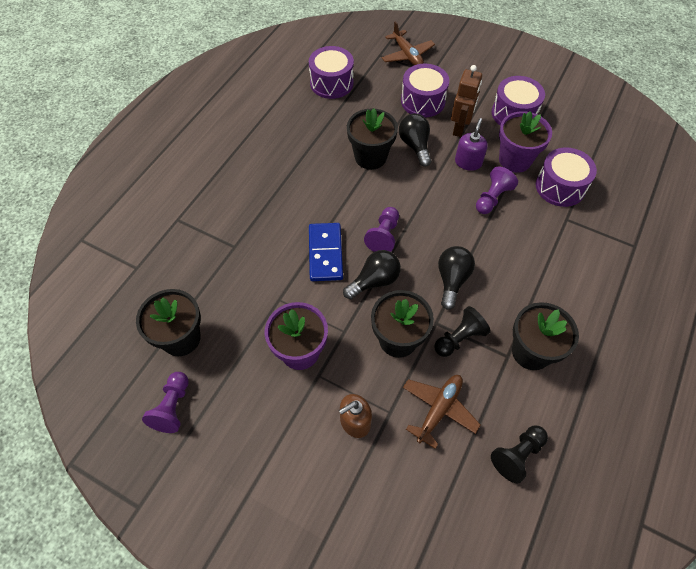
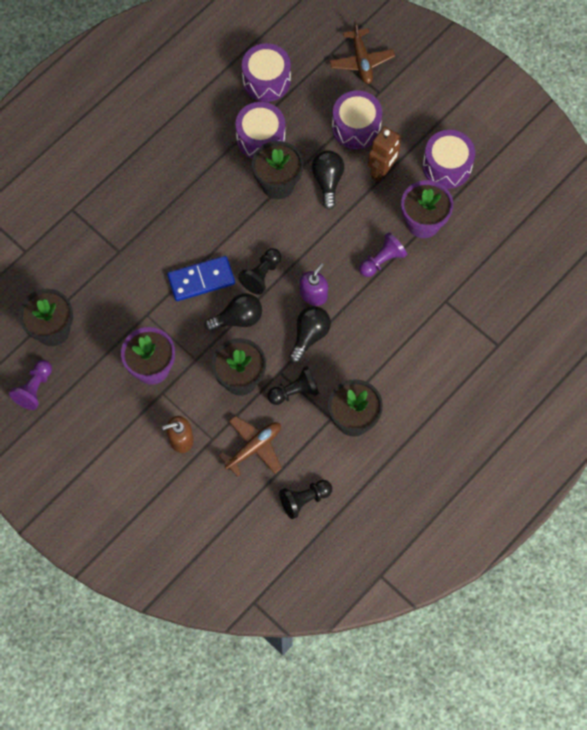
camera: 15 degrees right, 10 degrees up
(325, 253) = (201, 279): blue domino -> blue domino turned 60 degrees clockwise
(383, 236) = (261, 275): purple pawn -> black pawn
(468, 162) = (374, 214): purple soap dispenser -> purple soap dispenser (313, 294)
(560, 187) = (455, 264): purple drum -> purple drum (261, 138)

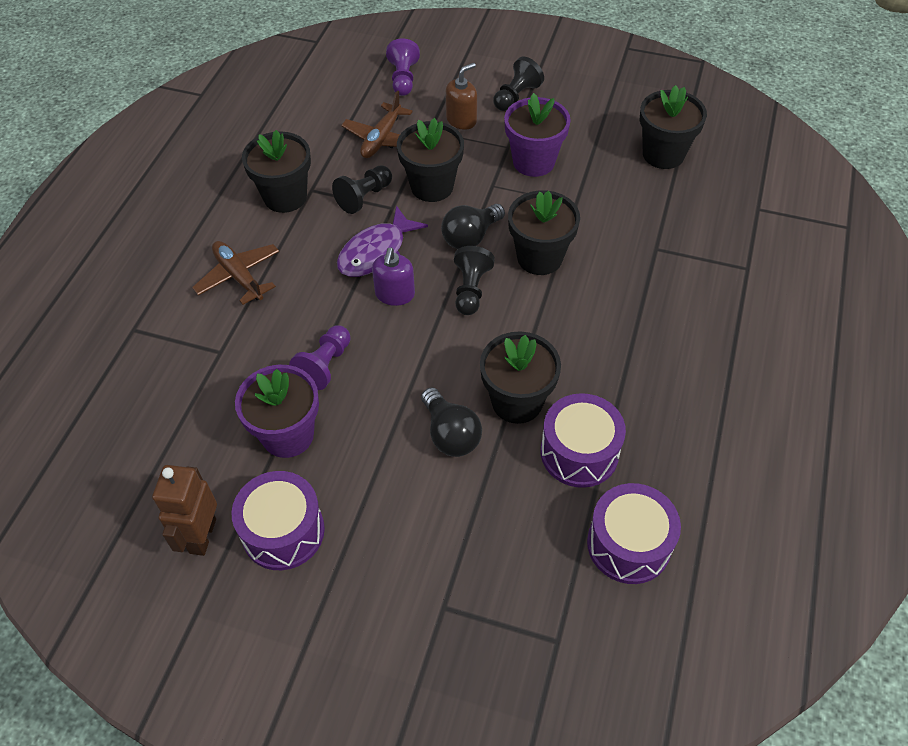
camera: 155 degrees right, 15 degrees down
(34, 389) = (637, 105): purple pawn -> purple pawn (403, 79)
(201, 279) = (539, 258): blue domino -> black flower pot
(304, 500) = (306, 119): black pawn -> black pawn (516, 96)
(309, 335) = (376, 252): black light bulb -> purple fish
(356, 127) = (450, 531): purple drum -> none
(361, 61) = (500, 650): brown plane -> brown plane (239, 276)
(382, 171) = (379, 482): brown robot -> brown robot (202, 536)

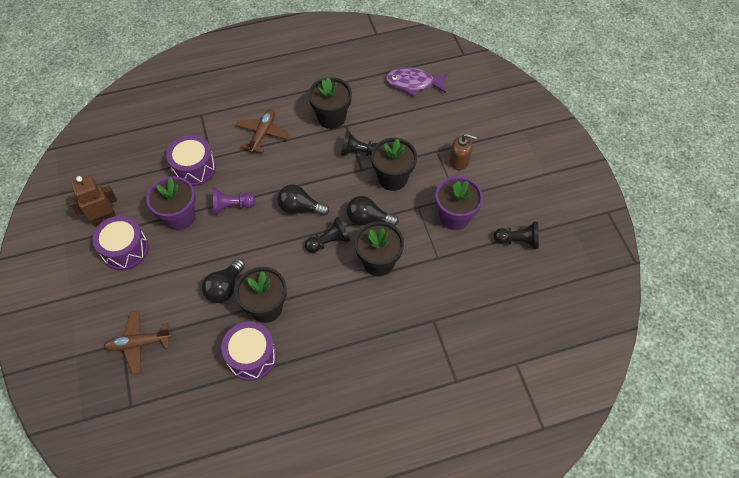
camera: 55 degrees right, 5 degrees up
(376, 252) = (323, 182): purple fish -> purple fish (413, 83)
(381, 139) = (410, 133): brown plane -> brown plane (139, 344)
(395, 294) = (300, 208): purple soap dispenser -> black light bulb
(403, 79) = (469, 113): purple pawn -> none
(516, 96) = (504, 177): black pawn -> black pawn (517, 241)
(628, 544) = (207, 412): purple drum -> purple drum (194, 168)
(663, 154) = (521, 284): black flower pot -> none

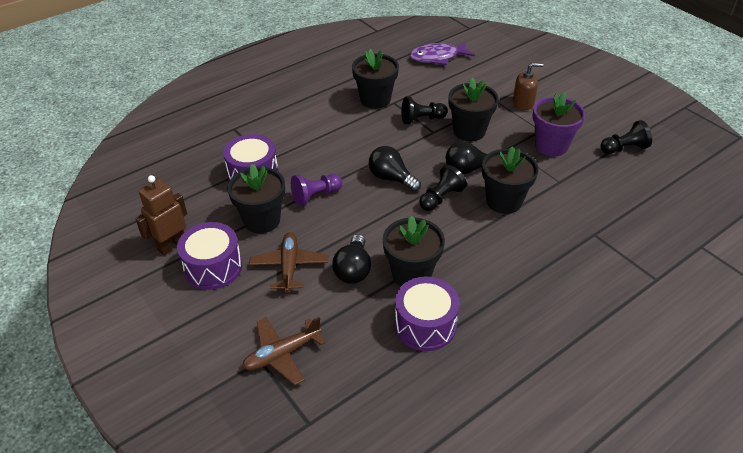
camera: 20 degrees left, 15 degrees down
(180, 217) = (262, 220): purple flower pot -> black flower pot
(263, 134) = (312, 128): brown plane -> brown plane (289, 266)
(300, 208) = (391, 178): black light bulb -> black light bulb turned 45 degrees clockwise

